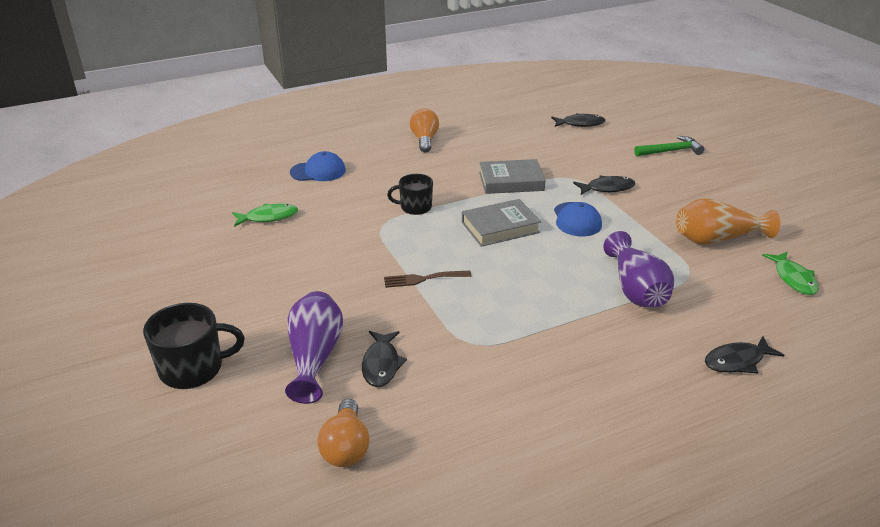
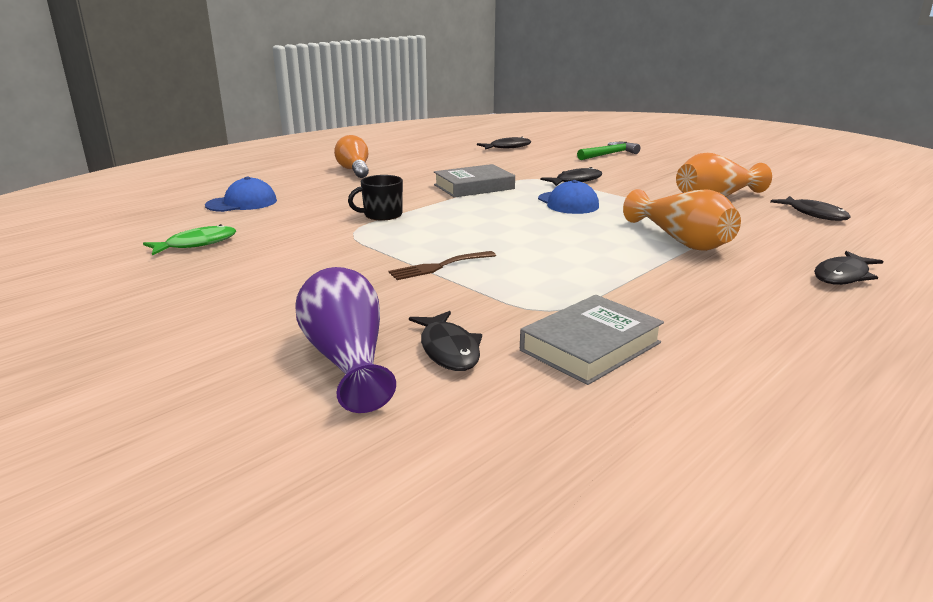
camera: 20 degrees left, 10 degrees down
(193, 368) = (152, 407): black mug -> none
(346, 447) = (468, 450): orange light bulb -> none
(500, 227) = (493, 217): grey book -> grey book (590, 346)
(636, 289) = (681, 241): purple vase -> orange vase
(793, 278) = (814, 214): green fish -> black fish

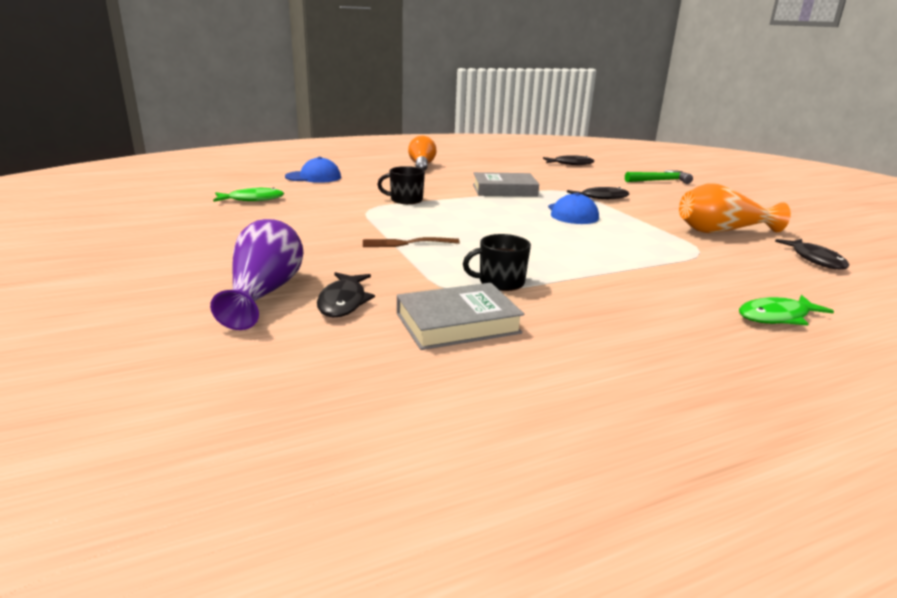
camera: 20 degrees right, 0 degrees up
(581, 292) = (500, 282): none -> black mug
(681, 241) = (642, 260): orange vase -> none
(843, 276) = (777, 317): black fish -> green fish

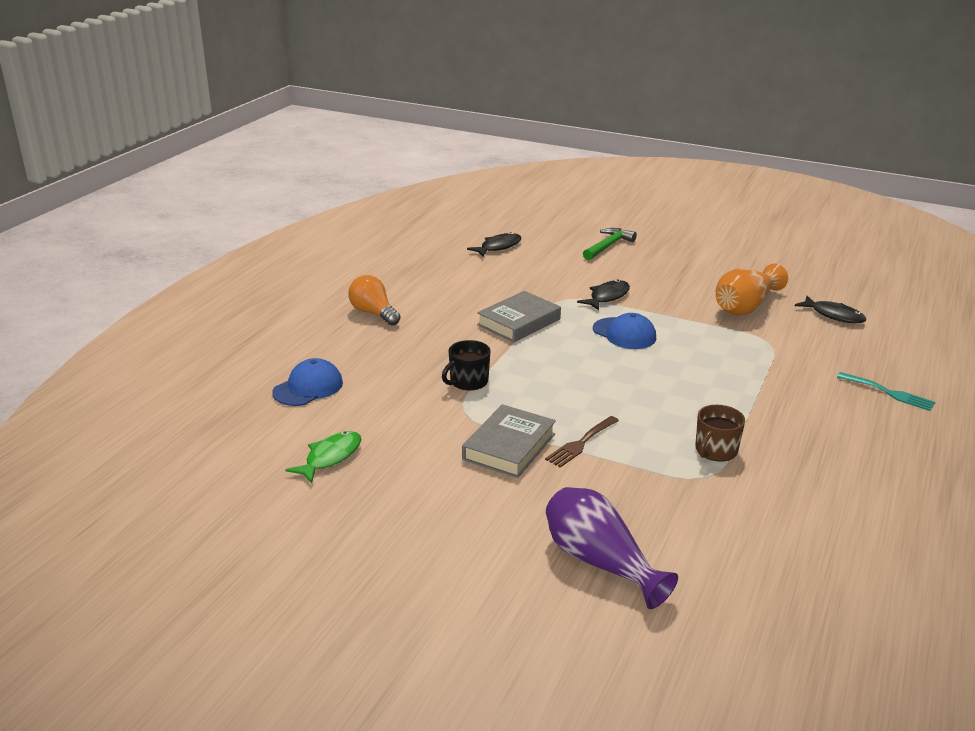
camera: 40 degrees left, 5 degrees up
(343, 302) = (665, 535): black fish -> none
(457, 323) = (761, 508): grey book -> grey book (509, 447)
(500, 282) = (715, 450): black mug -> brown mug
(777, 317) = (889, 393): green fish -> turquoise fork

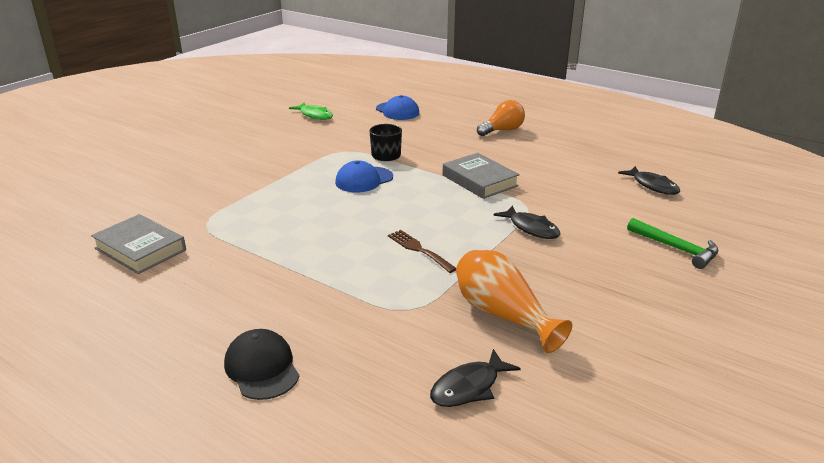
camera: 100 degrees right, 0 degrees up
(509, 447) = (293, 161): grey book -> grey book (140, 249)
(581, 443) = (281, 184): brown fork -> brown fork (419, 250)
(599, 562) = (155, 175): purple vase -> none
(624, 333) = (447, 226): blue cap -> blue cap (364, 180)
(715, 450) = (234, 235): brown mug -> none
(889, 393) = (262, 368): turquoise fork -> black cap

